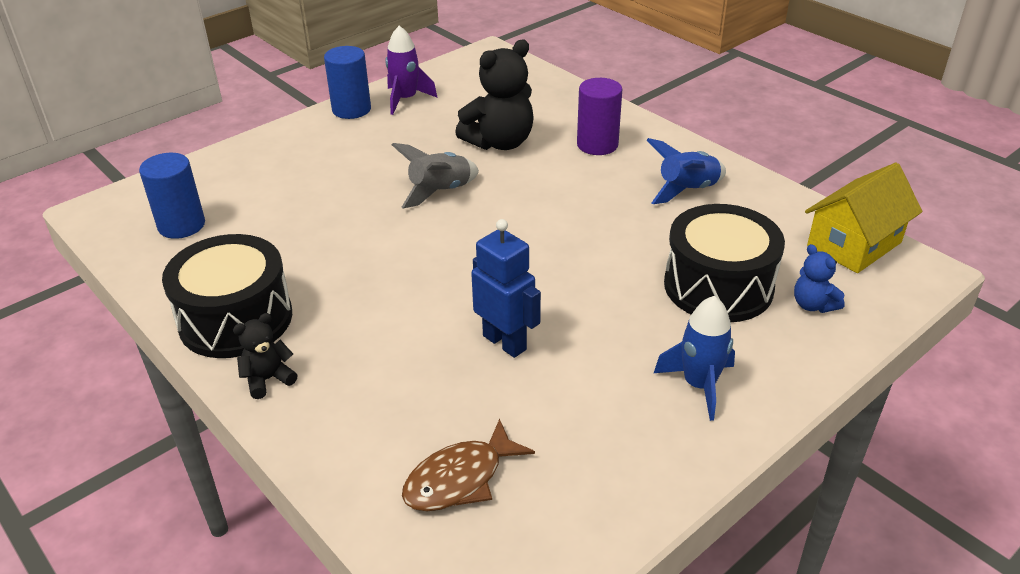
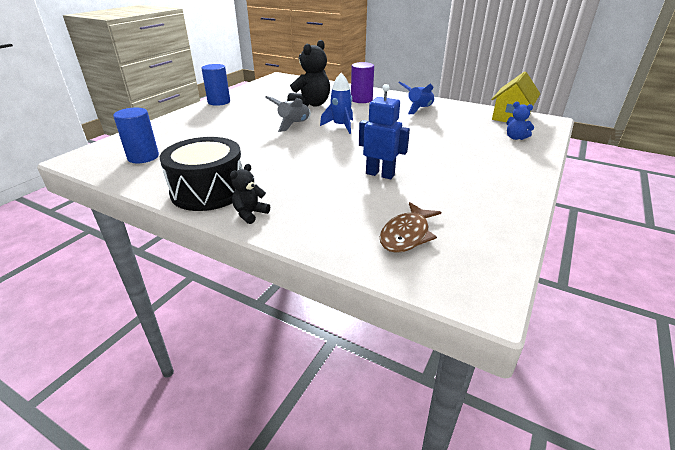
camera: 20 degrees left, 5 degrees down
(406, 99) = (247, 95): purple rocket -> none
(699, 385) = (494, 173): blue rocket -> blue rocket (340, 126)
(718, 286) = (466, 138): black drum -> none

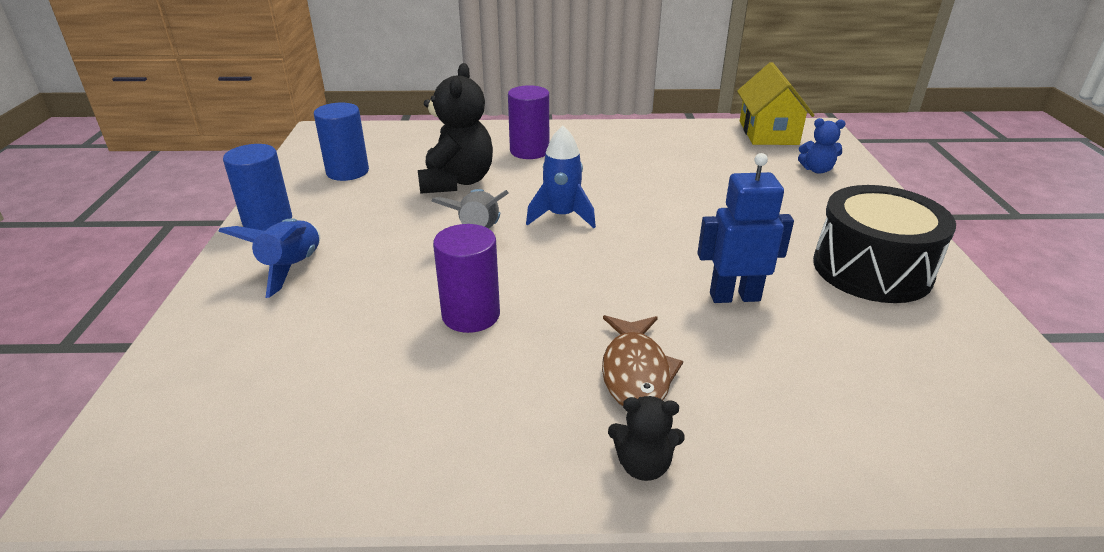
camera: 30 degrees left, 0 degrees up
(143, 157) = (263, 414): blue cylinder -> blue cylinder (347, 172)
(208, 191) = (507, 445): black drum -> black drum (871, 269)
(250, 214) = (643, 465): black teddy bear -> black teddy bear turned 90 degrees counterclockwise
(252, 149) = (471, 315): none -> purple cylinder
(407, 235) = (903, 400): brown fish -> brown fish (636, 372)
(419, 109) = (637, 149): blue rocket -> blue rocket (291, 268)

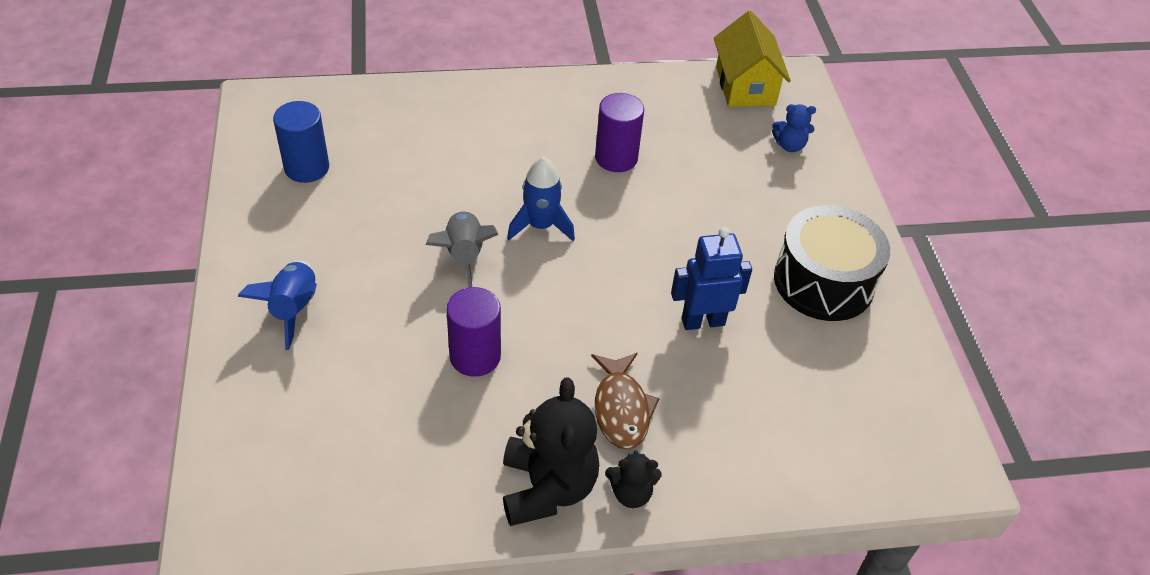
camera: 10 degrees left, 15 degrees up
(267, 221) = (247, 246): blue cylinder -> none
(457, 182) = (427, 179): black teddy bear -> black teddy bear (547, 488)
(529, 151) = (495, 126): purple cylinder -> purple cylinder (616, 158)

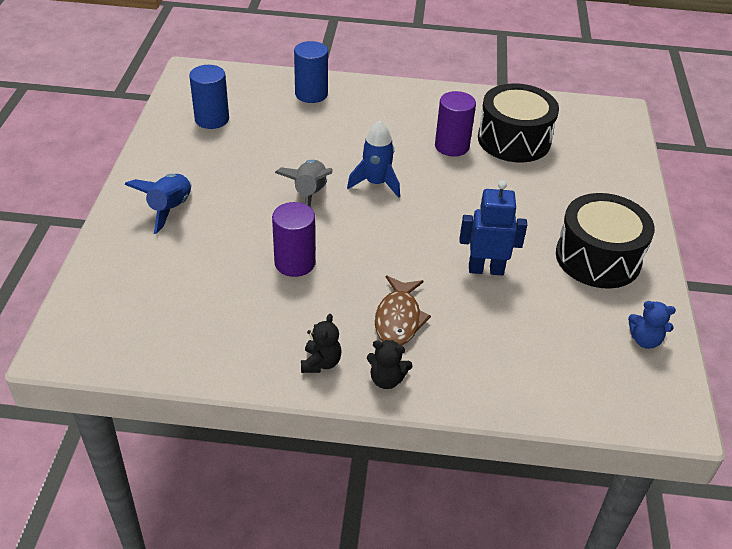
camera: 15 degrees right, 5 degrees down
(423, 110) = (311, 94): none -> blue cylinder
(547, 488) = (321, 363): black teddy bear -> black teddy bear, size x0.51
(686, 137) = (514, 140): none -> black drum
(745, 86) = (575, 111): yellow house -> none
(789, 145) = (599, 158): blue teddy bear -> blue teddy bear (645, 340)

